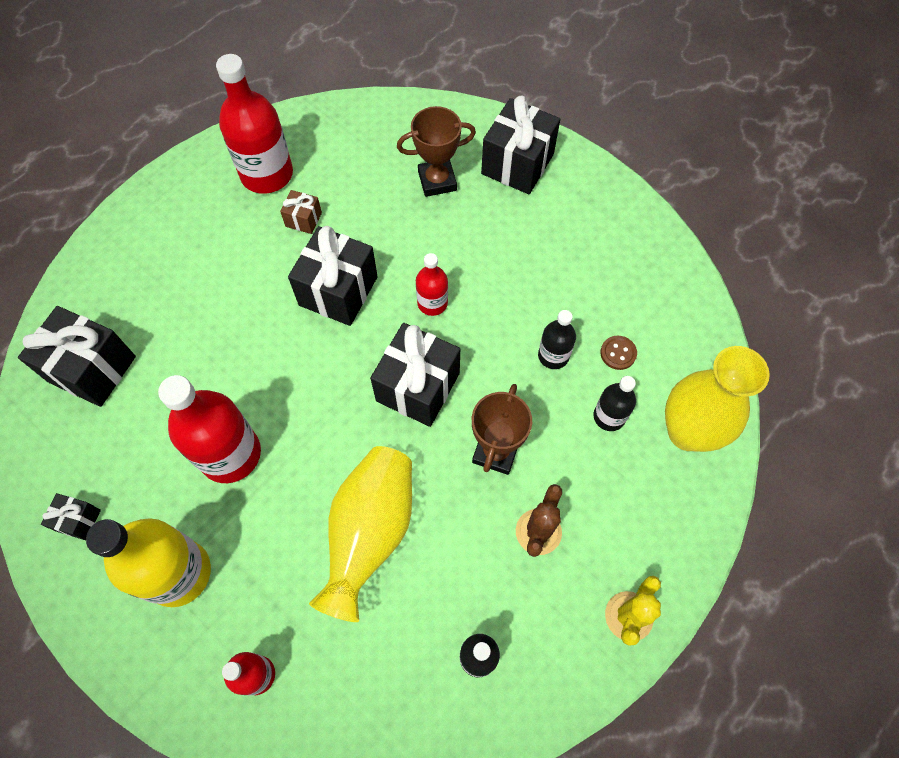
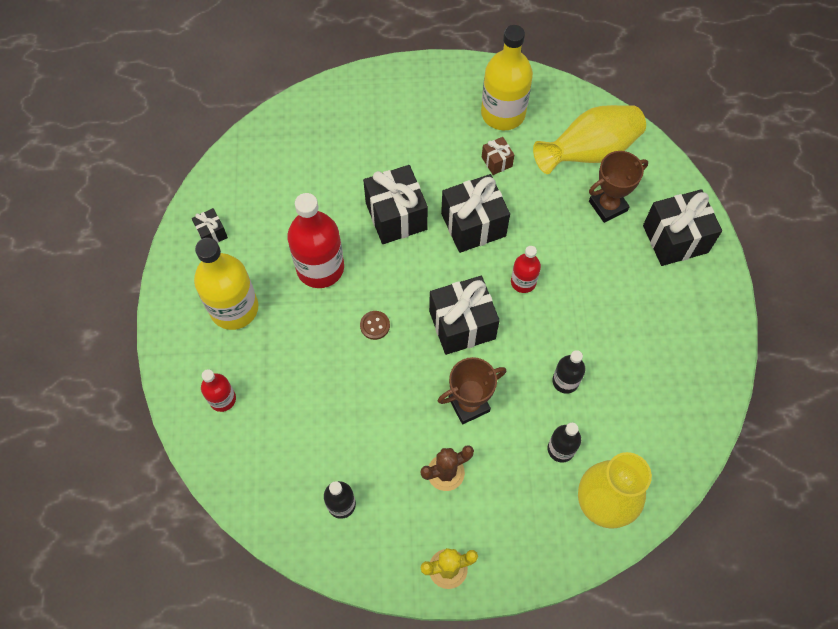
camera: 45 degrees right, 0 degrees up
(92, 369) = (293, 153): black gift -> black gift (396, 216)
(267, 174) = (503, 113): red bottle -> yellow bottle
(370, 533) = (351, 382): yellow vase -> yellow vase (589, 152)
(437, 181) = (608, 206): brown trophy -> brown trophy turned 60 degrees counterclockwise
(618, 353) = (609, 417): brown button -> brown button (375, 325)

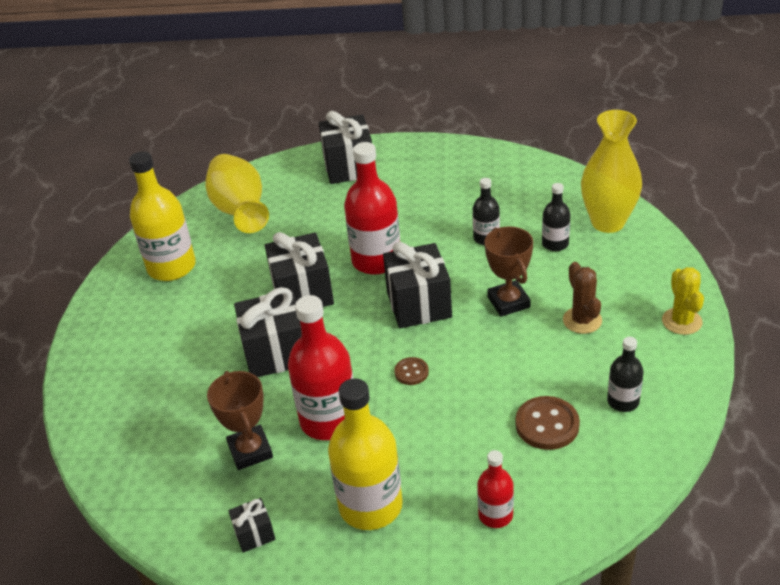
camera: 80 degrees left, 25 degrees down
(314, 438) = (547, 425): none -> brown button
(497, 162) = (230, 273): brown gift -> none
(523, 282) = (376, 260): red bottle -> red bottle, size x1.89
(608, 206) = (304, 203): brown trophy -> brown trophy (250, 451)

